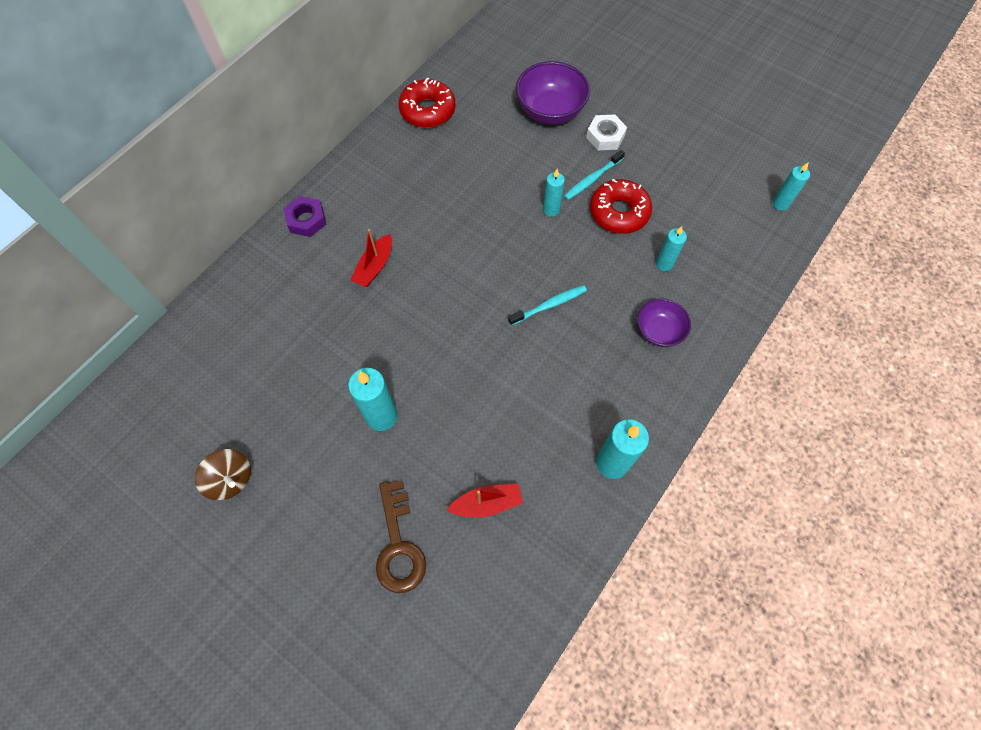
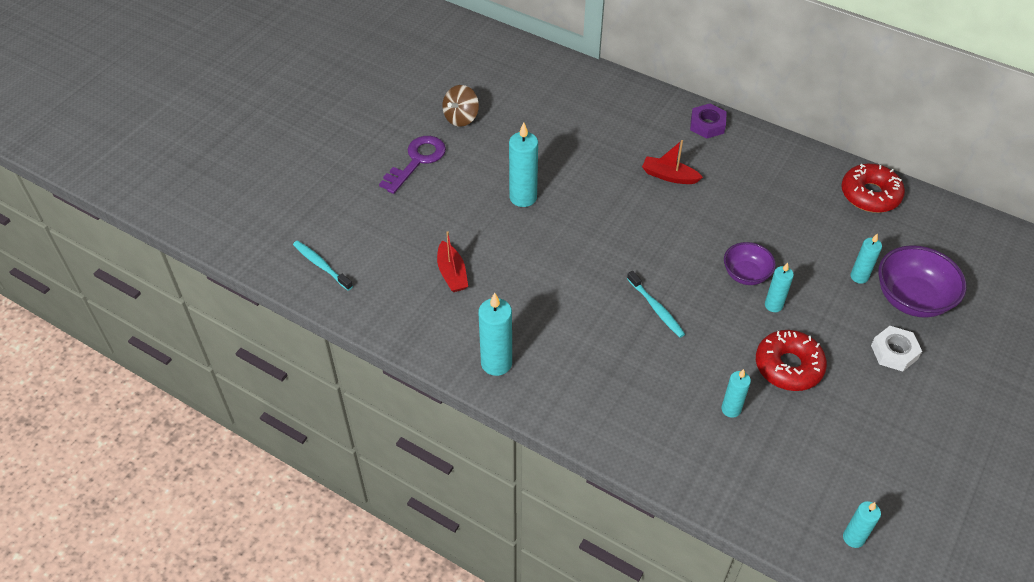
camera: 85 degrees right, 15 degrees down
(297, 539) = (417, 161): none -> purple key
(398, 545) = (414, 220): brown key -> none
(523, 141) = (859, 277): none -> turquoise candle
(592, 179) = (827, 341): turquoise toothbrush -> turquoise toothbrush (321, 265)
(659, 331) = (645, 403): purple bowl -> purple bowl (746, 274)

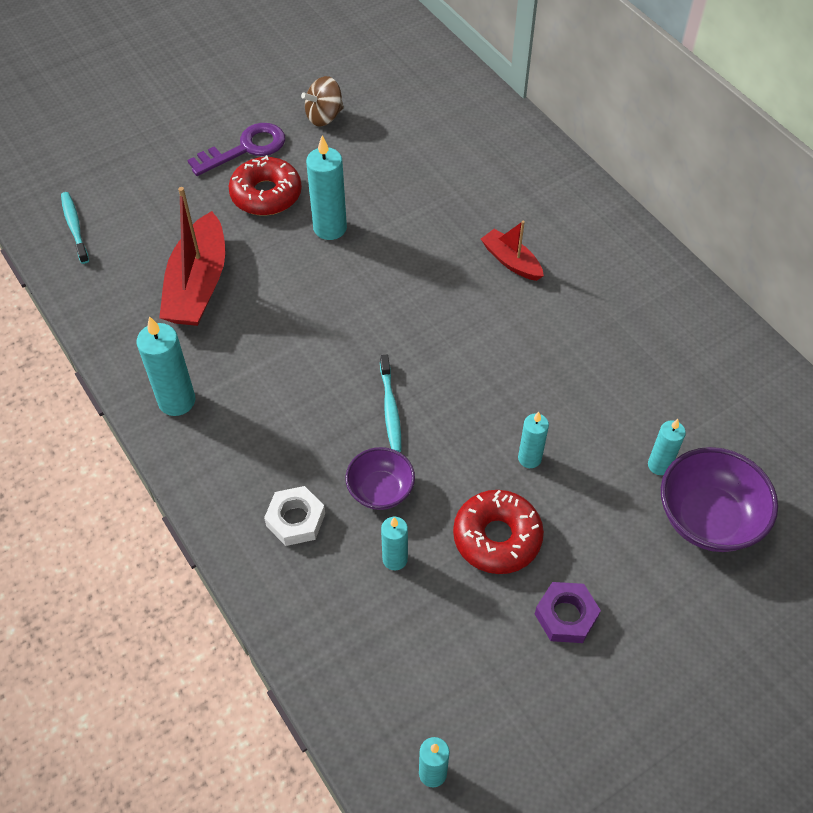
camera: 25 degrees right, 5 degrees up
(452, 273) = (198, 285): red boat -> red boat, size x1.83
(707, 125) = (598, 217): purple nut -> purple nut (566, 616)
(746, 274) = (522, 409): purple bowl -> purple bowl (380, 490)
(870, 195) = (744, 371): red donut -> red donut (266, 194)
(894, 352) = (639, 574): white nut -> white nut (295, 519)

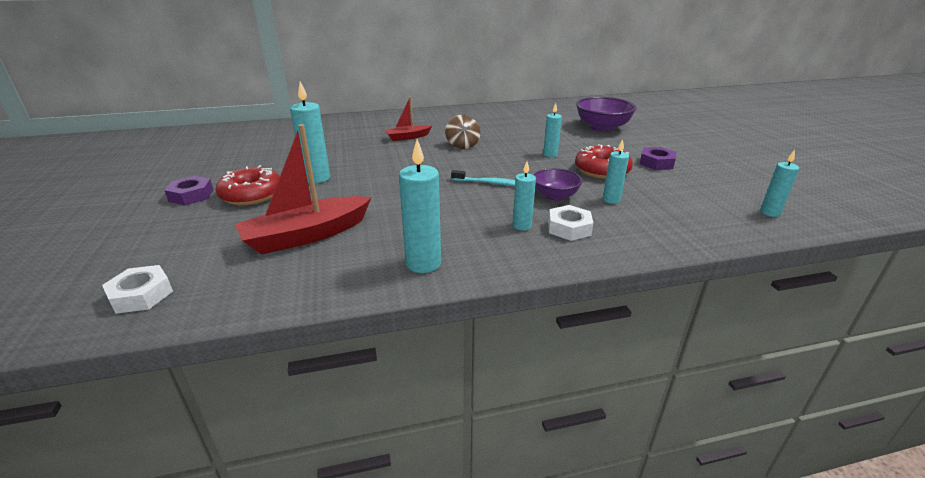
camera: 70 degrees left, 25 degrees down
(74, 227) = (141, 295): turquoise toothbrush -> white nut
(198, 285) = (307, 235): red boat -> red boat turned 120 degrees clockwise
(245, 149) = (191, 195): purple key -> purple nut
(324, 116) = (211, 165): brown spinning top -> brown spinning top (462, 145)
(659, 465) = (567, 131): turquoise candle -> turquoise candle (522, 226)

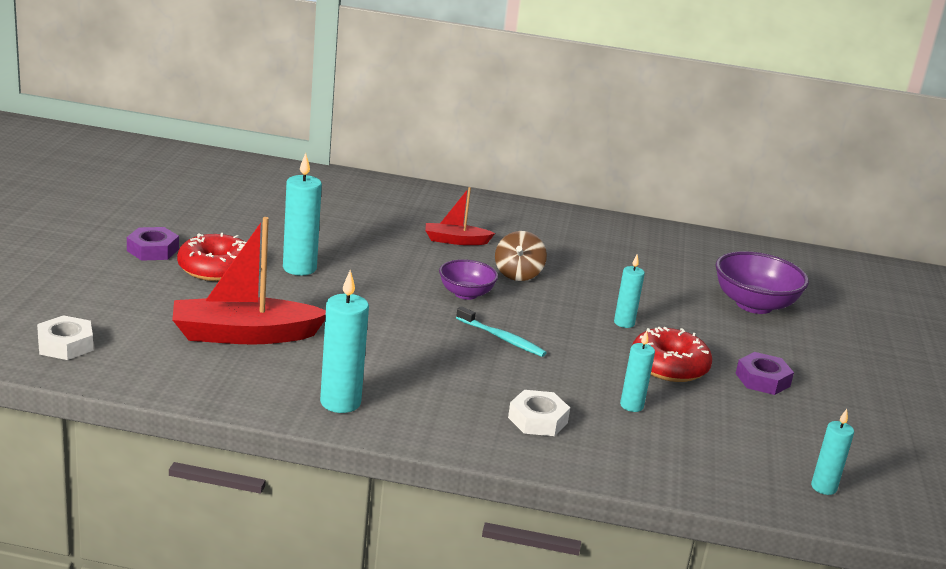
camera: 20 degrees right, 5 degrees down
(522, 226) = (485, 399): turquoise candle -> none
(555, 196) = (565, 379): purple bowl -> purple bowl (466, 294)

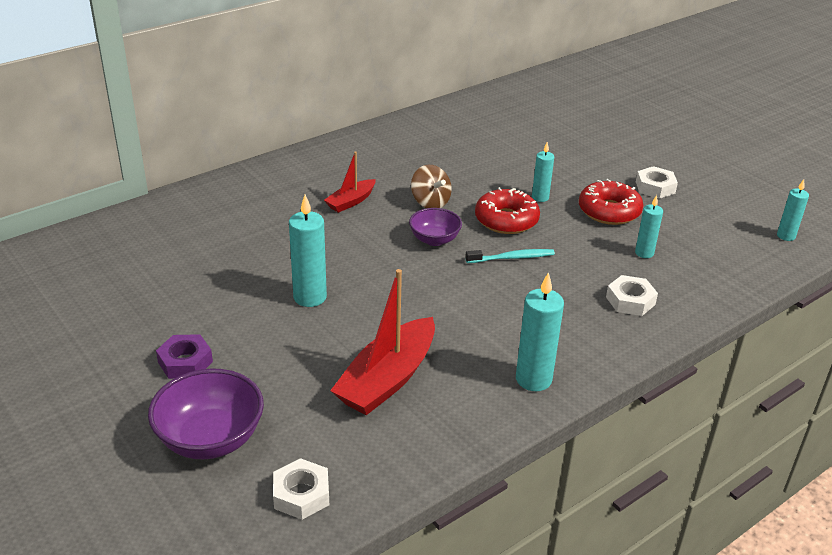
camera: 45 degrees left, 10 degrees up
(215, 268) = (260, 341): red donut -> red donut (506, 220)
(754, 305) = (565, 137): purple bowl -> purple bowl (210, 439)
(762, 380) = (655, 187): purple nut -> white nut

